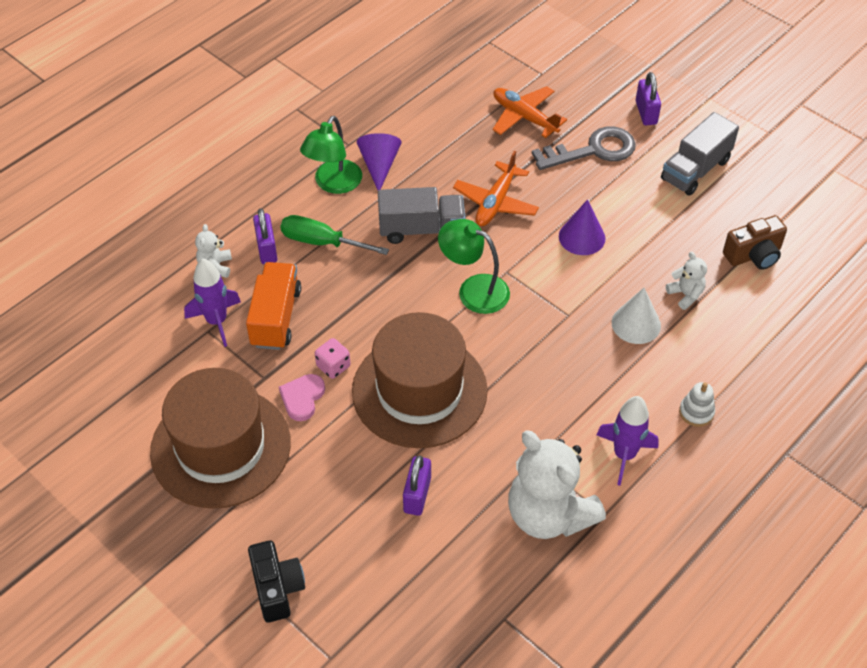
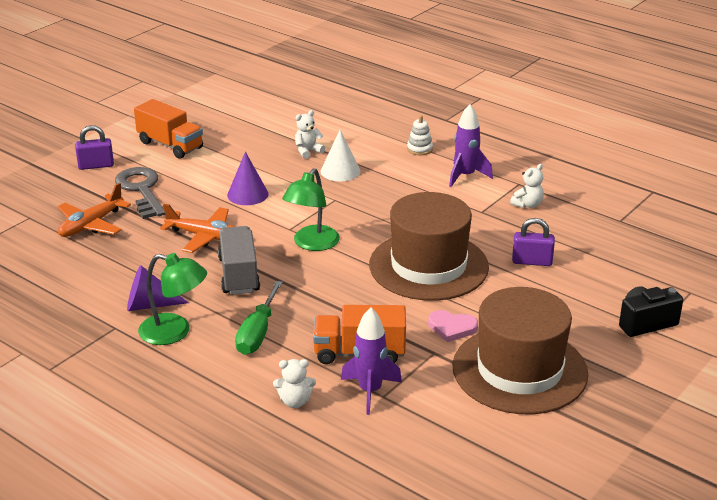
camera: 95 degrees left, 20 degrees down
(266, 249) = (268, 368): purple padlock -> none
(333, 366) = (412, 313): pink dice -> none
(549, 514) = (528, 205): white teddy bear -> white teddy bear, size x0.44
(695, 170) = (170, 145): grey truck -> orange truck
(753, 255) = (265, 125): brown camera -> none

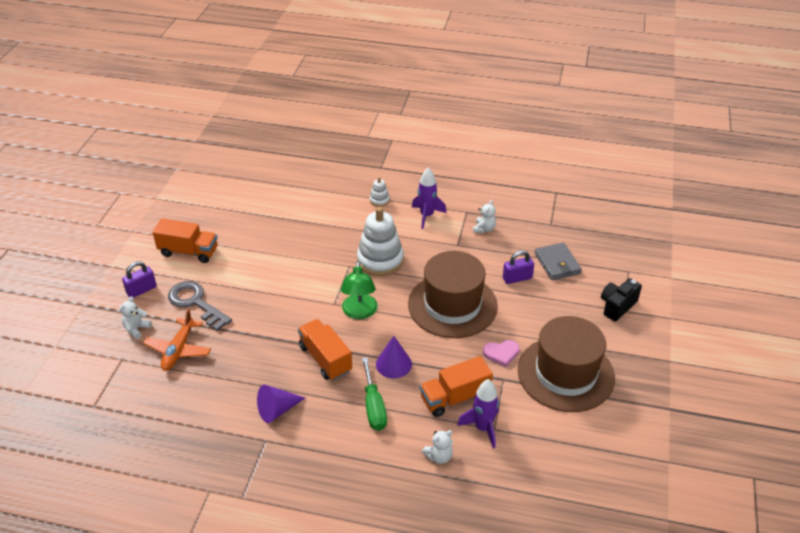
camera: 25 degrees left, 10 degrees up
(174, 332) = (313, 428): green lamp -> none
(205, 236) = (276, 332): orange plane -> none
(239, 275) = (325, 359): grey truck -> orange truck
(247, 194) = (281, 281): purple cone -> purple cone (393, 364)
(308, 151) = (299, 226): white teddy bear -> white teddy bear (136, 329)
(340, 171) = (336, 238): white cone -> none
(375, 203) = (380, 260): none -> white stacking toy
(597, 260) = (557, 263): none -> grey wallet

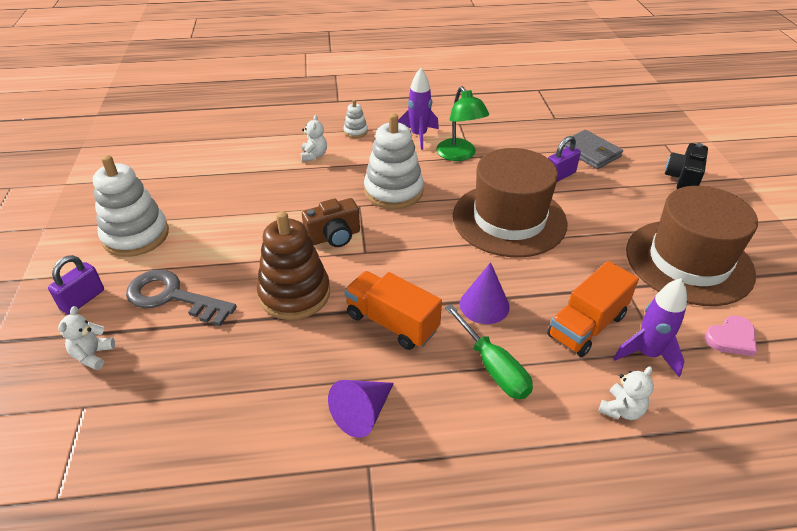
camera: 20 degrees left, 0 degrees up
(178, 350) = (172, 368): orange plane -> none
(188, 252) = (136, 235): orange truck -> white stacking toy
(272, 322) = (294, 294): none -> brown stacking toy
(319, 286) = (334, 237): none -> brown camera
(359, 312) = (403, 254): green lamp -> green lamp (459, 155)
(484, 229) = (489, 136): white teddy bear -> white teddy bear (314, 155)
(501, 353) = (602, 258): pink heart -> pink heart (731, 338)

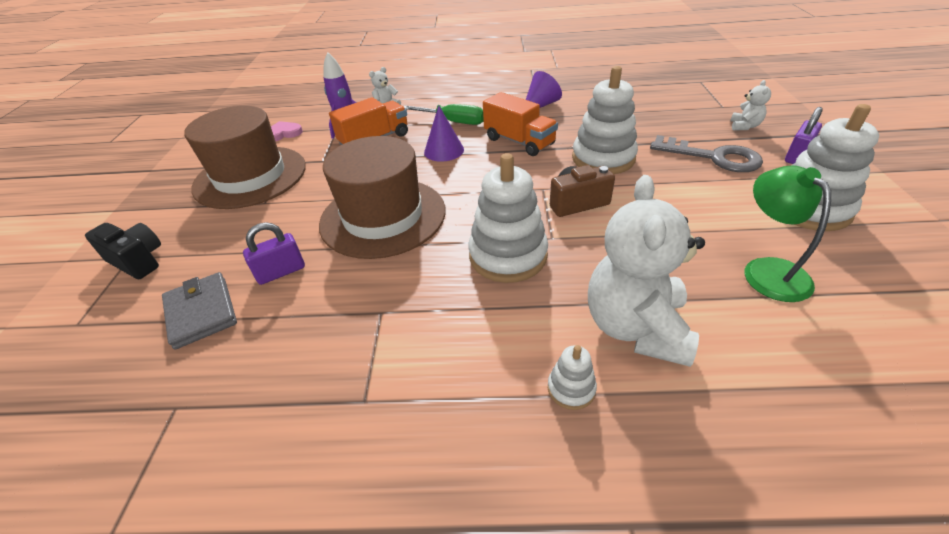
camera: 170 degrees left, 0 degrees up
(294, 294) = (603, 158): brown stacking toy -> white stacking toy
(314, 155) = (636, 327): white teddy bear -> white teddy bear, size x2.27
(418, 136) = (452, 368): purple rocket -> none
(459, 155) = (398, 316): green lamp -> green lamp (768, 270)
(493, 367) = (453, 122): green screwdriver -> green screwdriver turned 135 degrees clockwise
(683, 179) = (138, 261): black camera -> black camera turned 90 degrees counterclockwise

